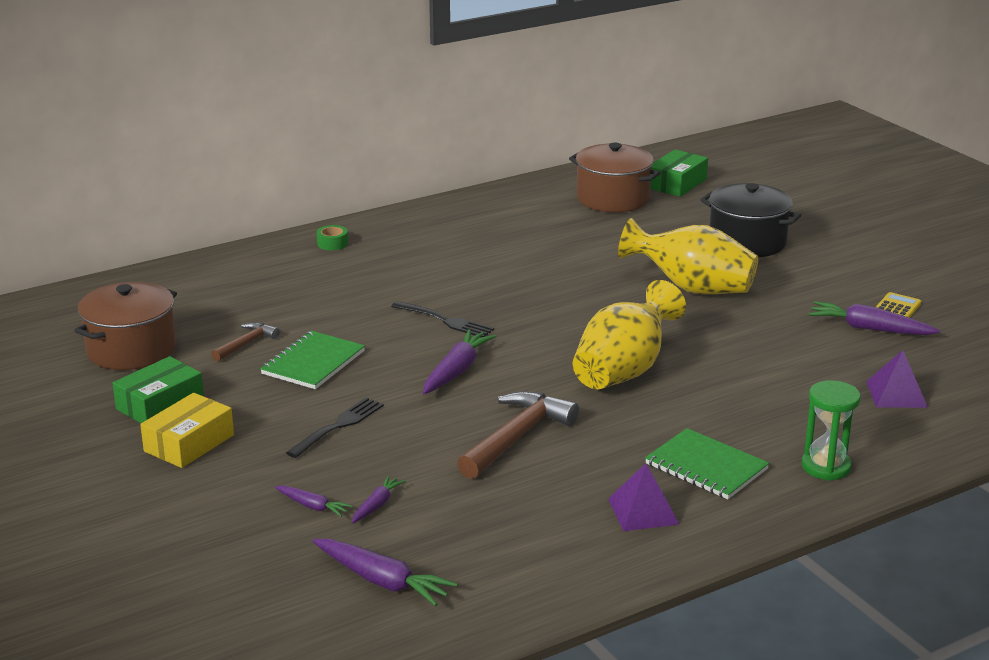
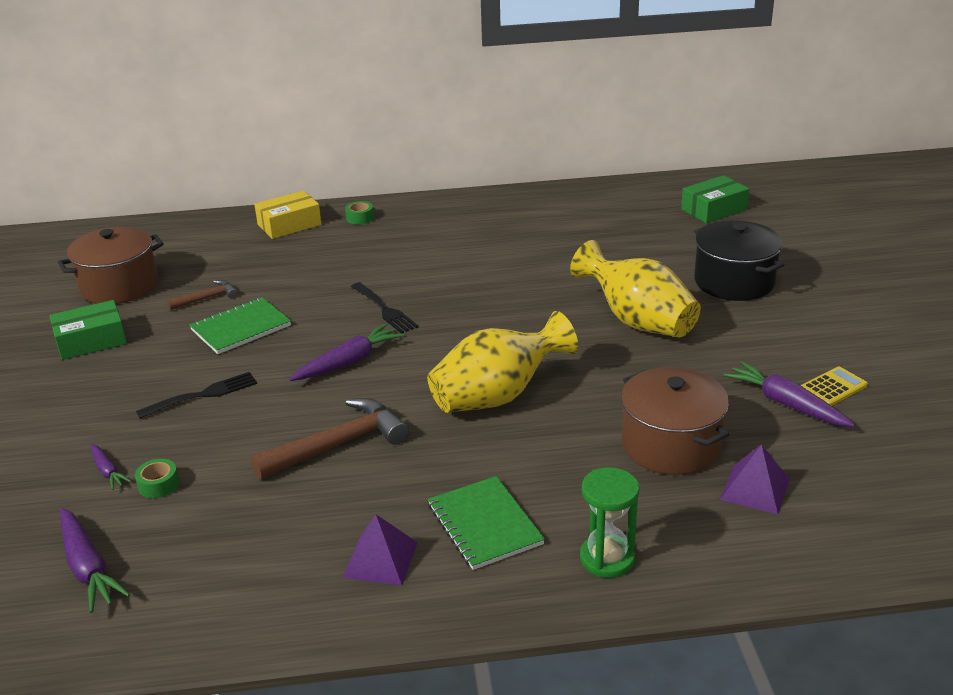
camera: 25 degrees right, 5 degrees up
(189, 443) = (76, 383): yellow box -> yellow box (289, 225)
(377, 505) = (158, 485): purple carrot -> green tape
(613, 198) = (640, 215): brown pot -> brown pot (670, 445)

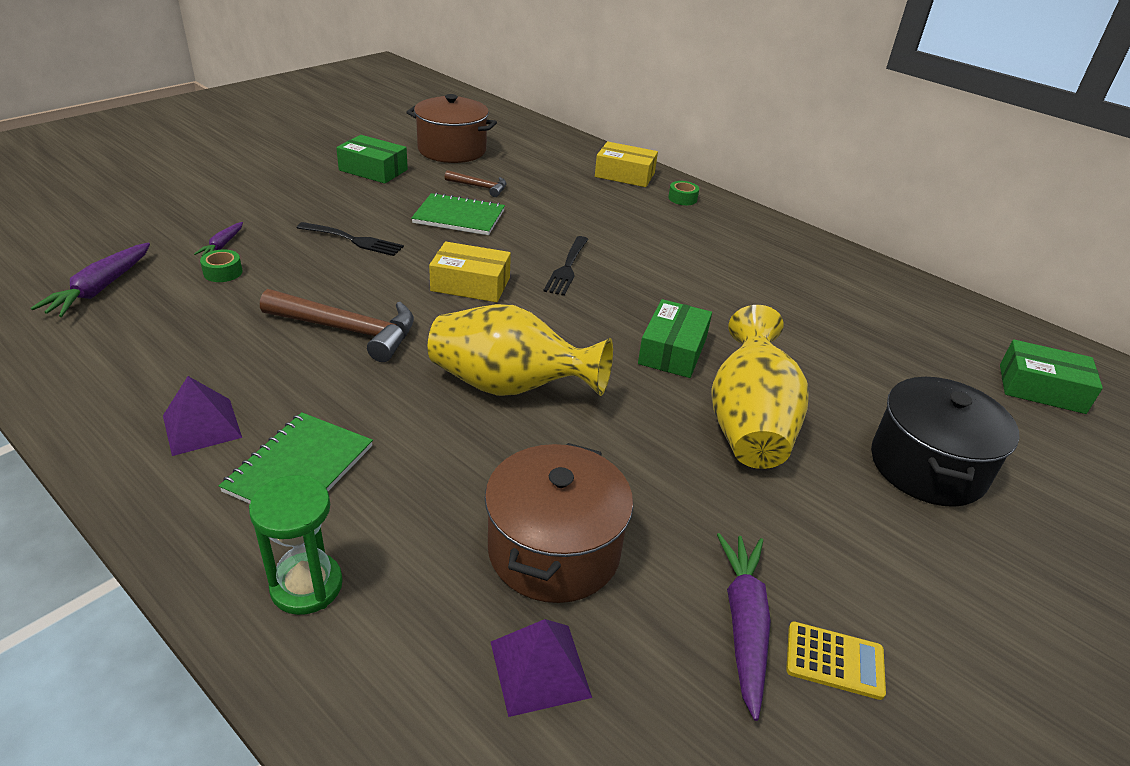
camera: 45 degrees right, 5 degrees up
(349, 362) = (470, 284): purple carrot -> yellow box
(536, 313) = (673, 350): none -> green box

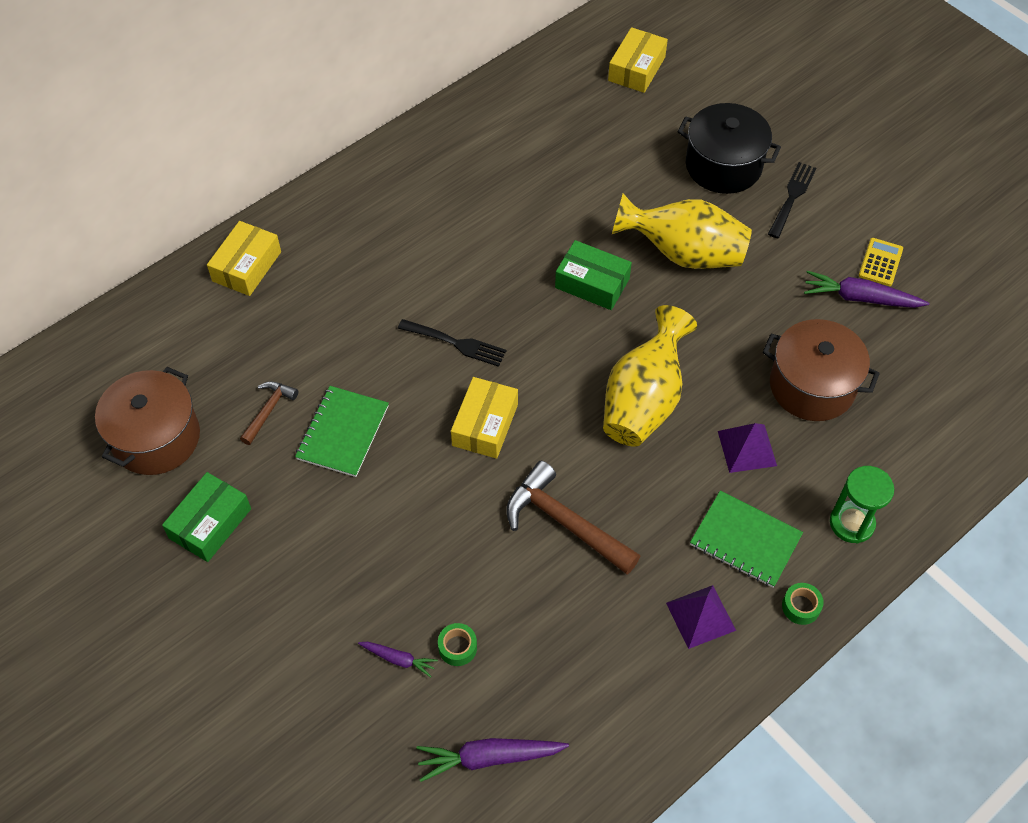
camera: 80 degrees left, 20 degrees up
(100, 289) = (489, 758): purple carrot -> purple carrot turned 150 degrees clockwise
(349, 331) = (564, 522): brown hammer -> brown hammer turned 75 degrees counterclockwise
(353, 240) = (392, 531): black fork -> black fork (792, 197)
(540, 669) = (899, 400): purple pyramid -> purple pyramid (747, 448)
(682, 198) = (311, 224): green tape -> green tape (801, 607)
(1041, 388) = (636, 69): green box -> yellow box

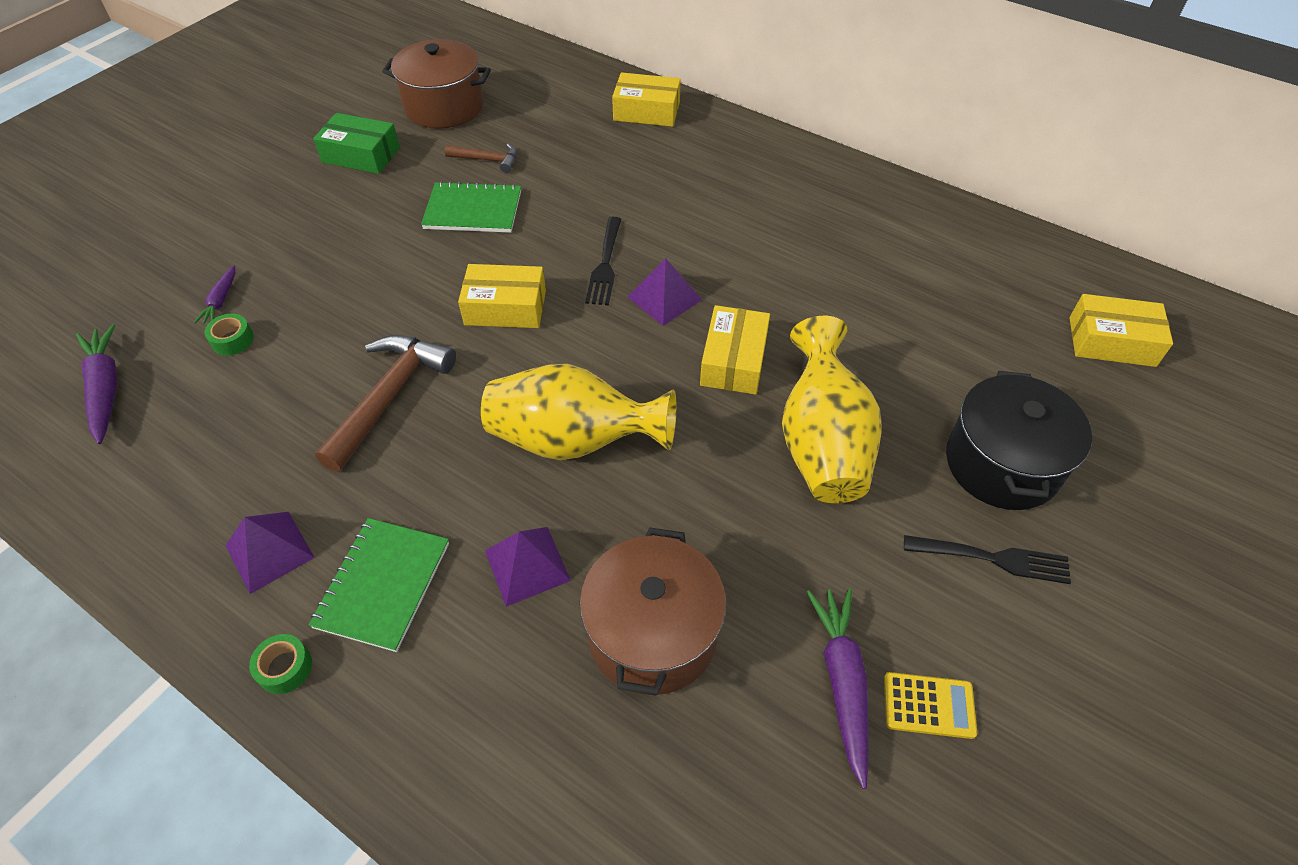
camera: 75 degrees right, 5 degrees down
(511, 311) = (664, 298): none -> purple pyramid
(592, 283) = (734, 361): green box -> yellow box
(851, 523) = (424, 720): green hourglass -> none

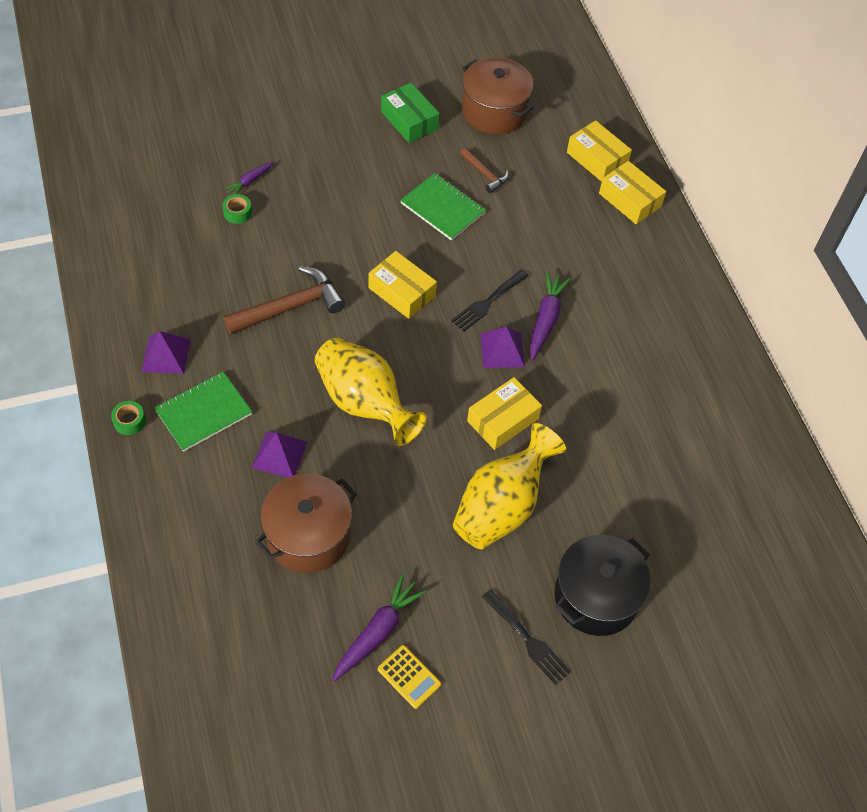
camera: 35 degrees right, 5 degrees up
(105, 388) = (155, 201): purple carrot -> purple carrot (546, 319)
(1111, 341) = (765, 581): yellow box -> yellow box (597, 159)

